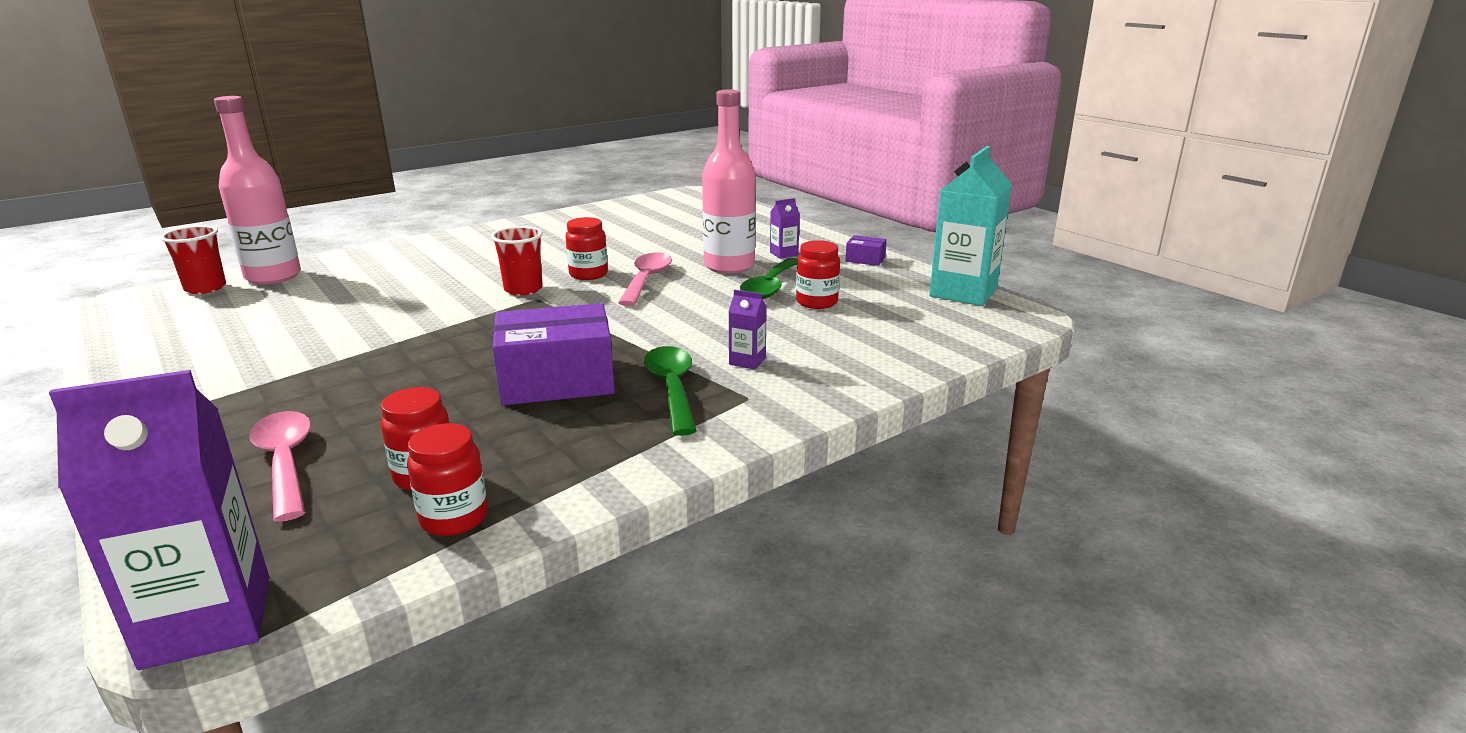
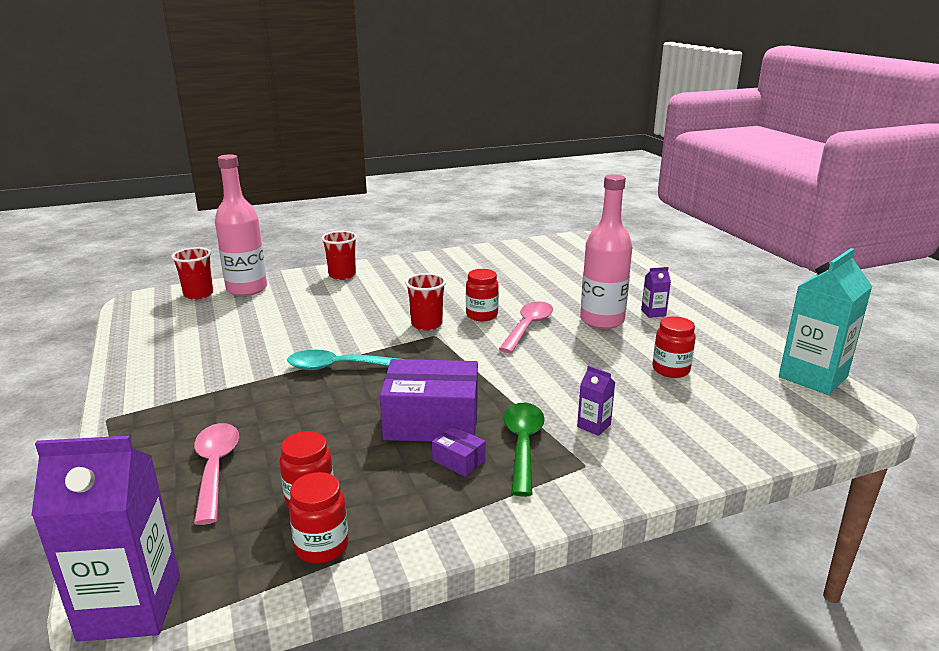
camera: 15 degrees right, 0 degrees up
(400, 251) = (342, 275): none -> red cup
(422, 342) = (338, 367): none -> turquoise spoon
(770, 287) = (632, 347): green spoon -> none
(865, 259) = (727, 328): purple box -> purple box (458, 460)

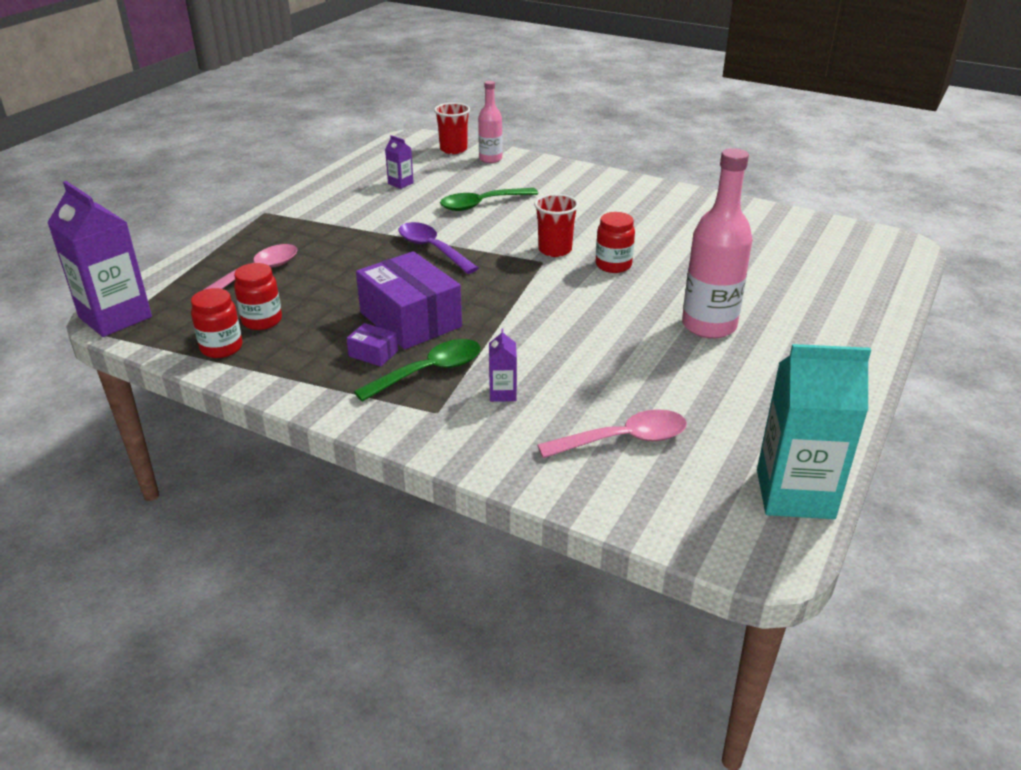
camera: 50 degrees right, 10 degrees up
(247, 289) = (490, 159): pink bottle -> pink bottle, size x0.58
(308, 320) = (481, 204): none -> green spoon
(338, 367) = (432, 249): turquoise spoon -> purple spoon
(342, 275) = (578, 177): red cup -> none
(458, 460) = (373, 353): purple box -> purple box turned 60 degrees counterclockwise
(528, 327) = (629, 295): pink spoon -> pink spoon (624, 440)
(653, 313) = (779, 347): purple carton -> purple carton (400, 183)
(670, 370) = (666, 399): red jar -> none

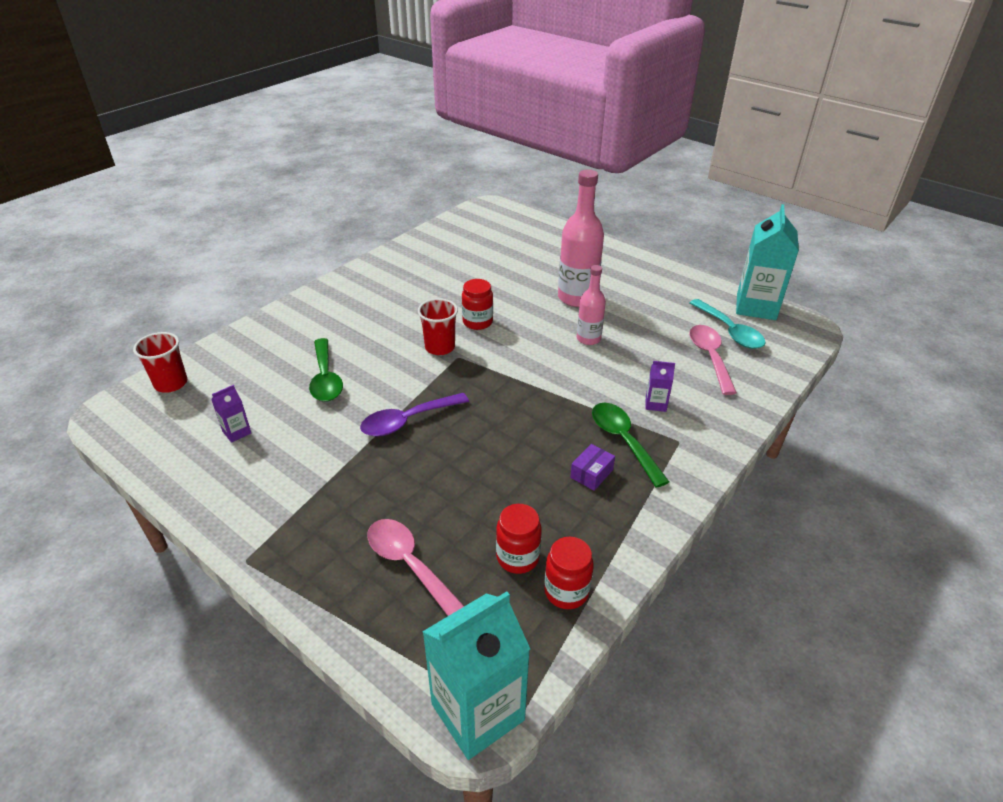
camera: 80 degrees left, 5 degrees up
(115, 317) = (477, 712): purple carton -> turquoise carton
(410, 320) = (538, 446): purple box -> none
(490, 159) = (218, 360): pink bottle -> pink bottle (588, 339)
(702, 461) = (730, 331): none -> turquoise spoon

